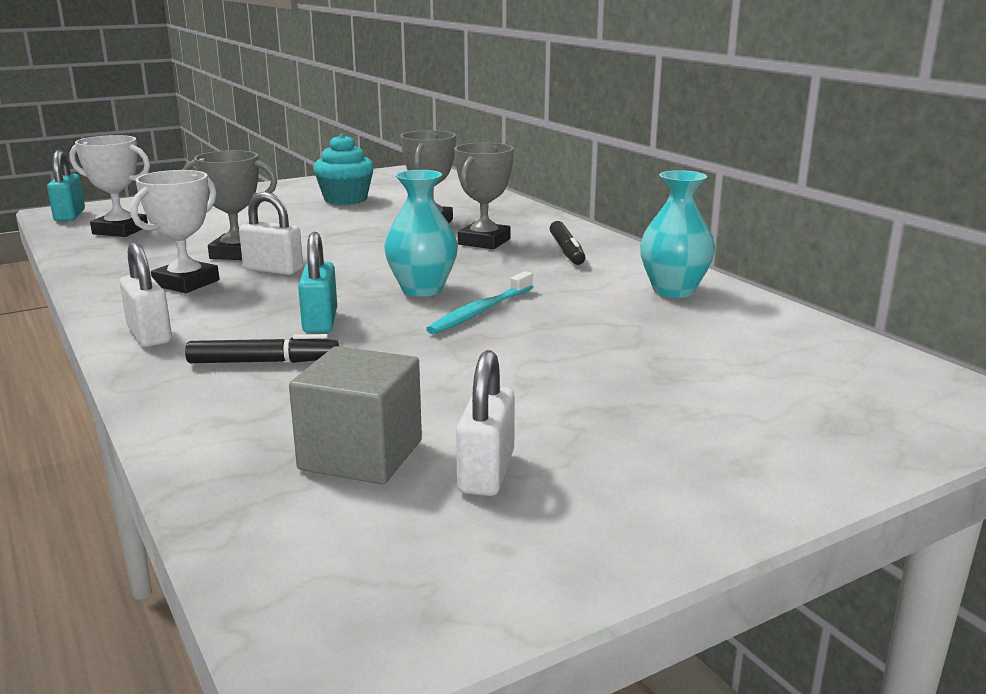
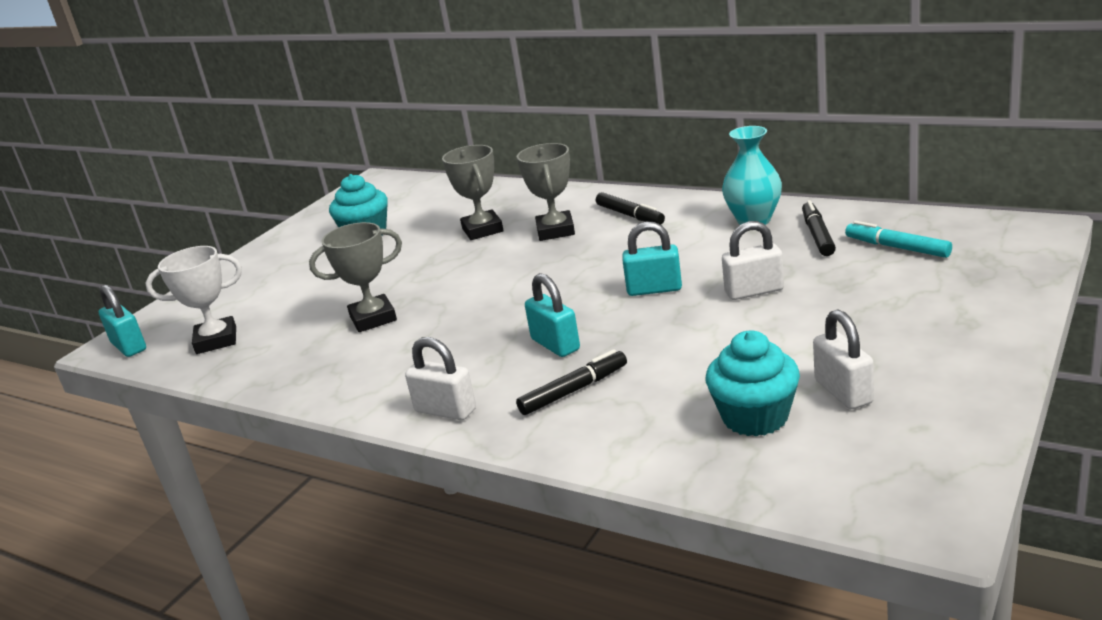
camera: 25 degrees left, 5 degrees up
(186, 283) = (384, 360): white trophy -> none
(273, 270) = (433, 320): white padlock -> white padlock (754, 291)
(361, 455) = (755, 417): grey cube -> turquoise cupcake
(422, 289) = (582, 289): turquoise vase -> none
(480, 312) = (654, 289): turquoise toothbrush -> turquoise padlock
(716, 324) = (818, 235): none -> black marker
(785, 364) = (897, 247): none -> turquoise marker

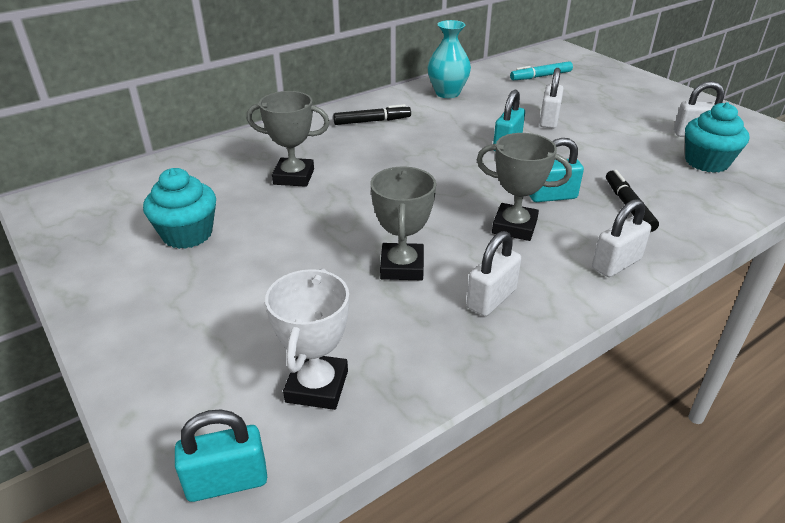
camera: 70 degrees left, 10 degrees up
(349, 367) = (491, 299): none -> white padlock
(555, 231) = (351, 150): grey trophy -> grey trophy (514, 227)
(818, 235) = (496, 86): black marker -> none

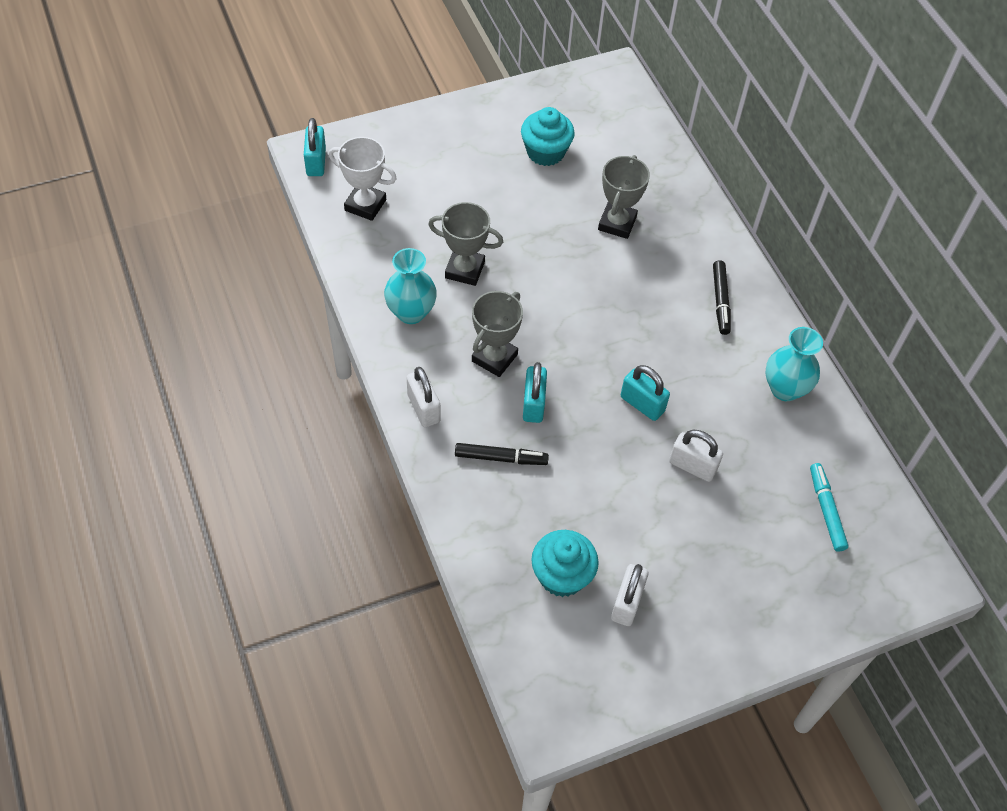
camera: 100 degrees right, 20 degrees up
(491, 299) = (411, 312): white padlock -> turquoise vase

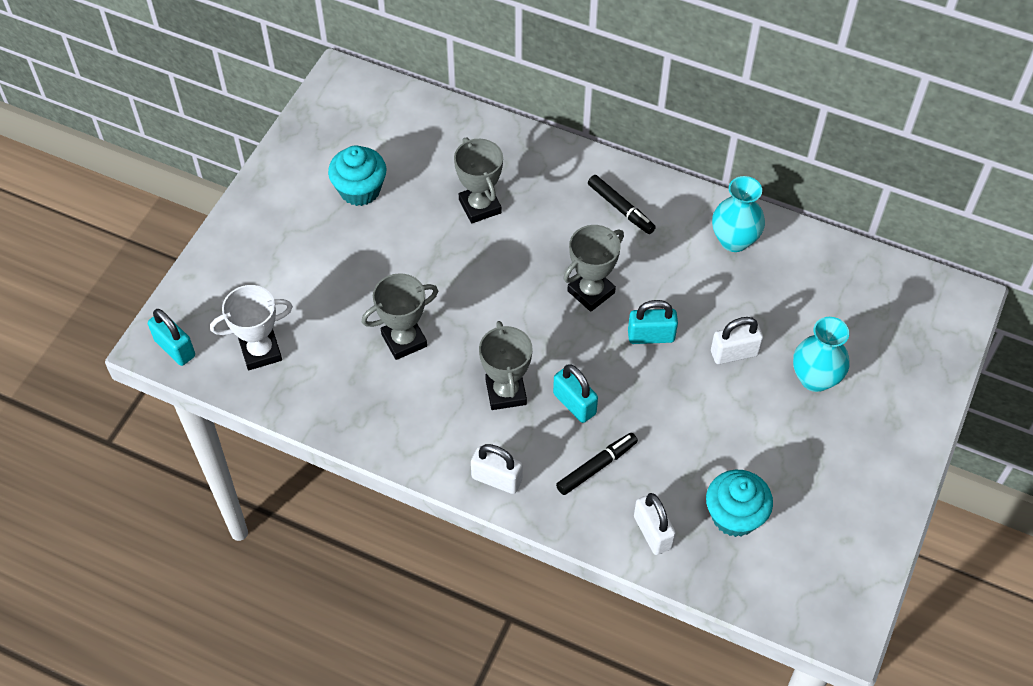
camera: 40 degrees left, 0 degrees up
(411, 312) = (400, 411): turquoise vase -> turquoise vase (815, 378)
(627, 603) = (798, 494): white padlock -> white padlock (652, 532)
(632, 340) = (591, 292): none -> grey trophy
(826, 510) = (852, 308): turquoise marker -> none

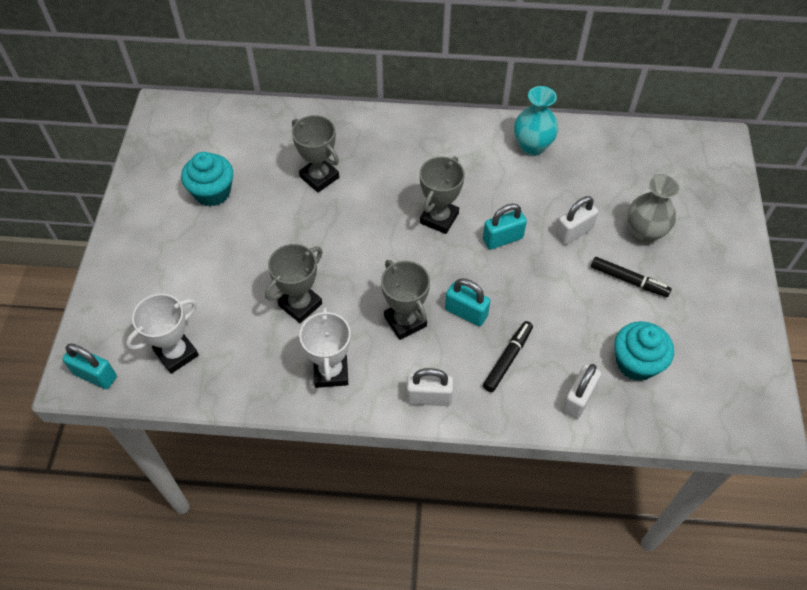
camera: 20 degrees left, 0 degrees up
(407, 420) = (331, 372): none -> white trophy
(620, 208) = (433, 147): black marker -> black marker (628, 280)
(652, 532) = (578, 399): white padlock -> white padlock turned 75 degrees clockwise
(815, 378) = (644, 233): turquoise vase -> grey vase

